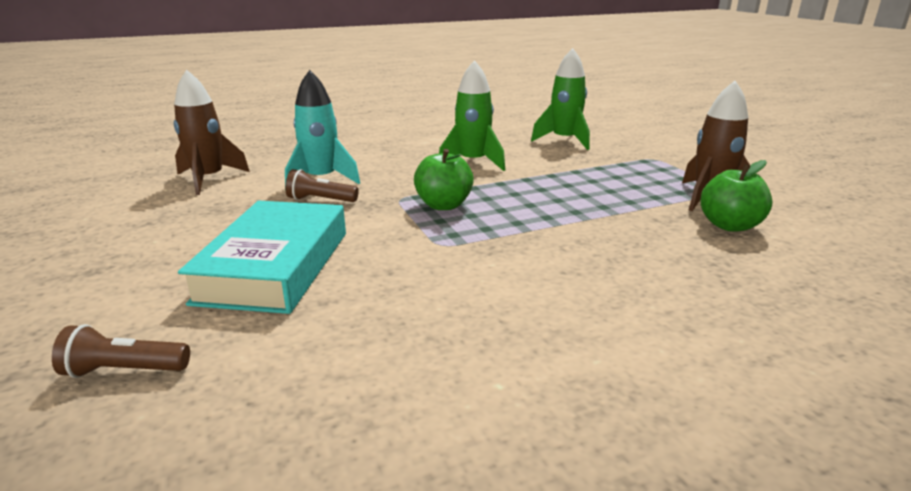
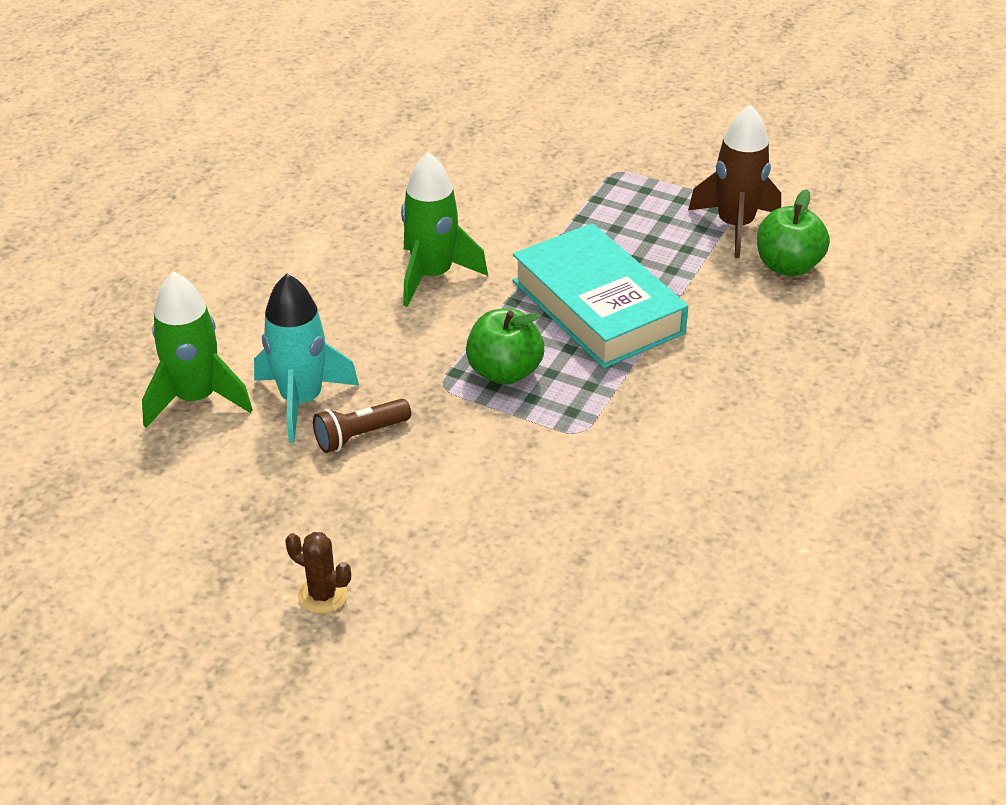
camera: 40 degrees left, 15 degrees up
(124, 370) = (536, 715): brown flashlight -> none
(168, 248) = (322, 595): none -> brown cactus
(209, 179) = (154, 476): brown rocket -> none
(275, 266) = (471, 549): turquoise book -> turquoise book (597, 307)
(564, 140) = (481, 174): green rocket -> green rocket (196, 399)

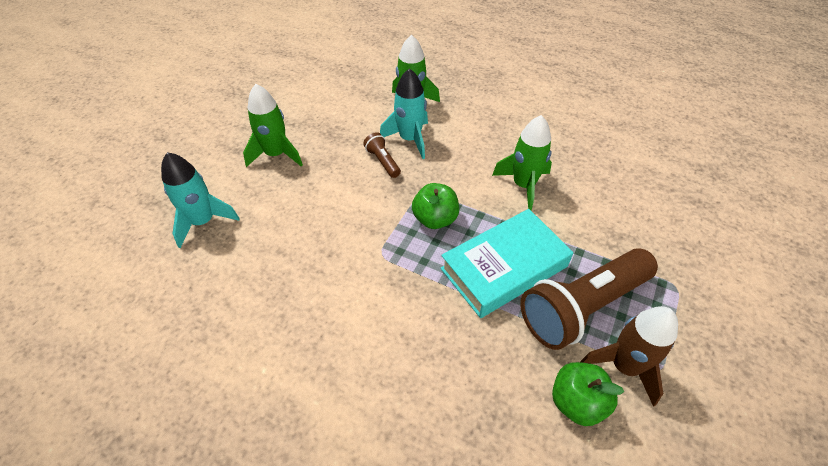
camera: 90 degrees right, 10 degrees up
(322, 595) = (276, 154): brown cactus -> green rocket
(511, 684) = (203, 221): none -> turquoise rocket
(656, 247) = (582, 307): none -> brown flashlight

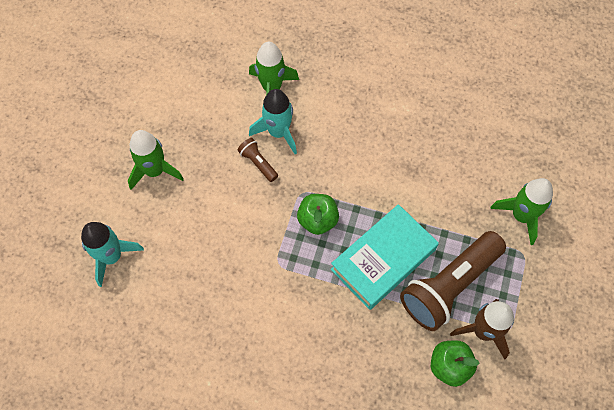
camera: 10 degrees left, 15 degrees up
(523, 185) = (391, 170): green rocket -> green rocket (521, 216)

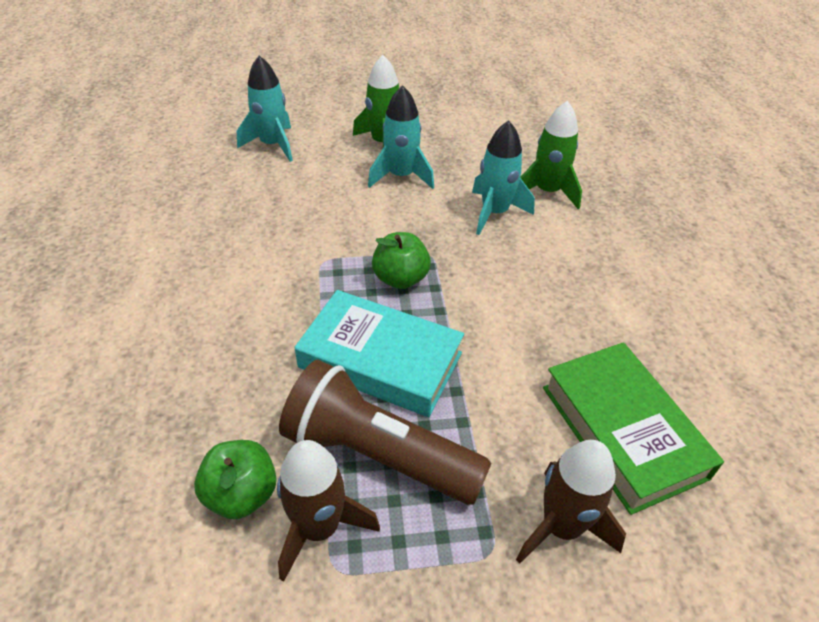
camera: 65 degrees right, 20 degrees down
(205, 175) = (401, 176): none -> turquoise rocket
(258, 163) = (443, 209): brown flashlight -> none
(479, 157) = (622, 431): none -> green book
(521, 216) = (561, 526): green rocket -> brown rocket

